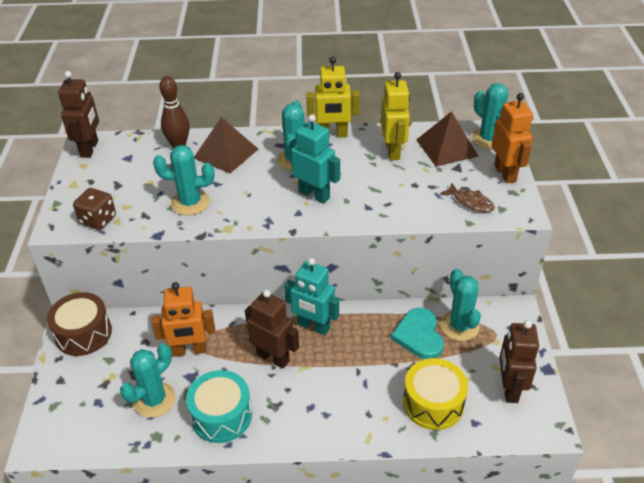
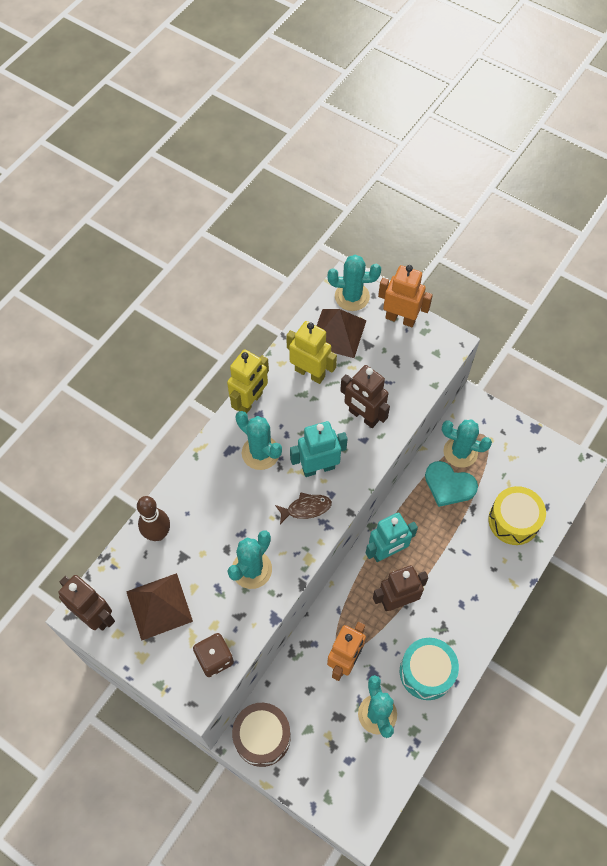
camera: 55 degrees left, 20 degrees up
(226, 153) = (204, 501): brown pyramid -> brown pyramid (159, 606)
(471, 202) = (414, 367): brown fish -> brown fish (306, 508)
(509, 388) = (534, 464): brown robot -> brown robot (363, 416)

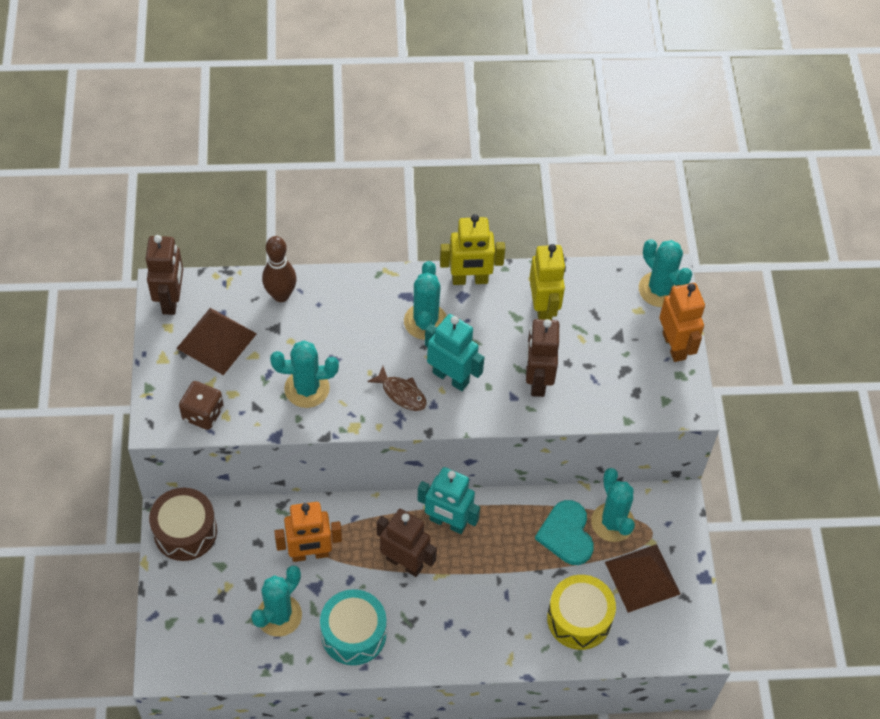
camera: 50 degrees right, 5 degrees down
(338, 333) = (607, 303): brown pyramid -> brown pyramid (642, 578)

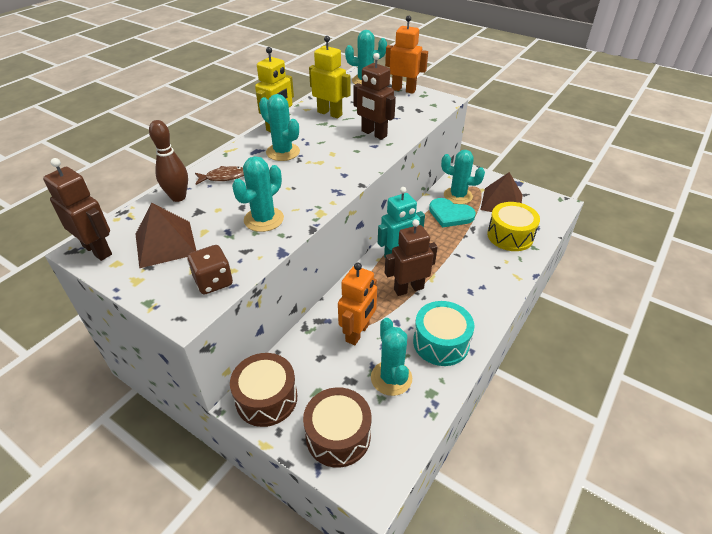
camera: 50 degrees left, 15 degrees down
(191, 611) = (338, 435): none -> brown drum
(401, 393) = (320, 182): brown fish -> brown fish (224, 177)
(451, 377) = (333, 160): turquoise robot -> none

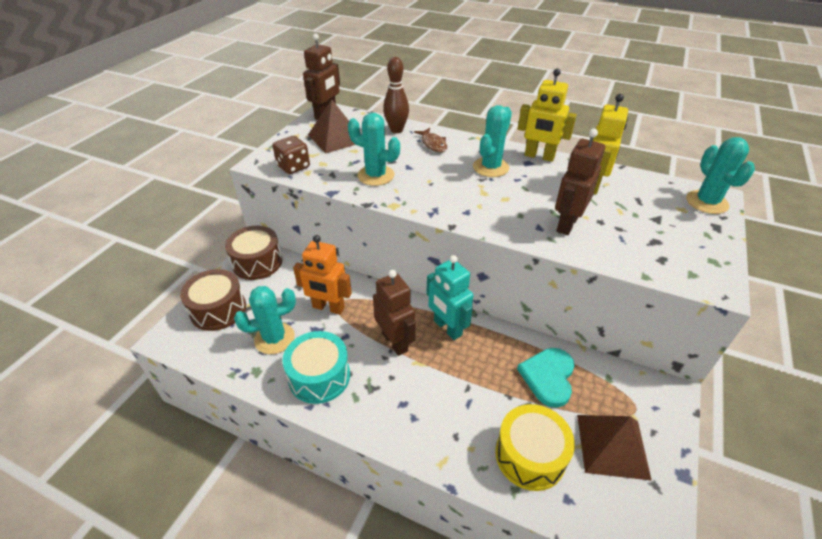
camera: 80 degrees right, 0 degrees up
(403, 90) = (712, 240): orange robot -> none
(458, 196) = (597, 385): turquoise cactus -> none

